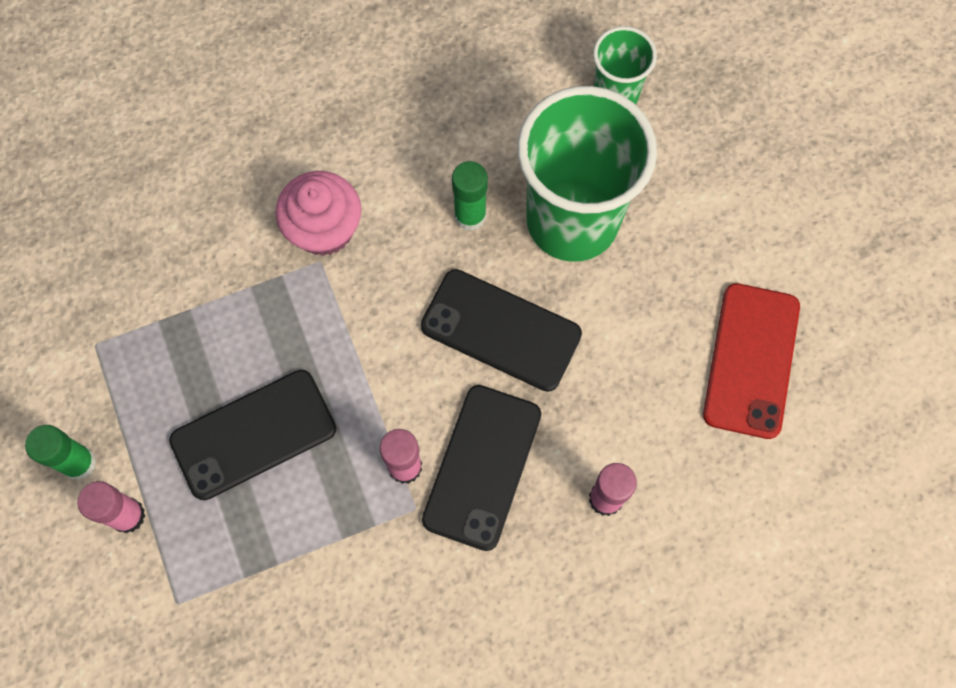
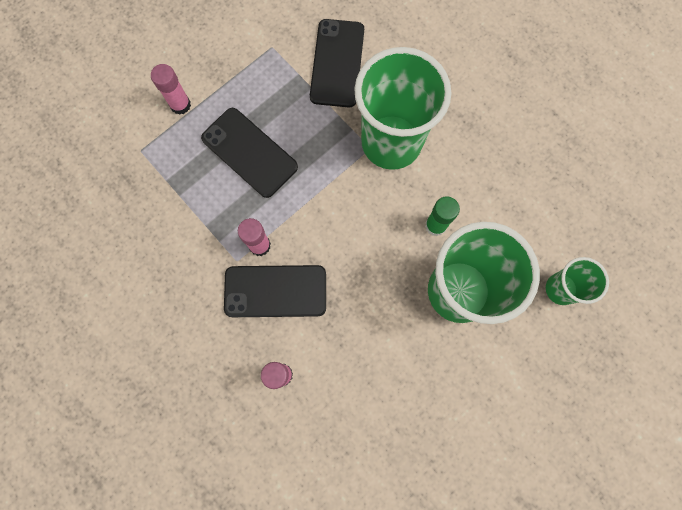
camera: 70 degrees right, 5 degrees up
(79, 463) = (201, 67): green glue stick -> none
(324, 229) = (391, 142): pink cupcake -> green cup
(501, 330) = (367, 271): black phone -> black phone (337, 63)
(751, 360) = (408, 442): red phone -> none

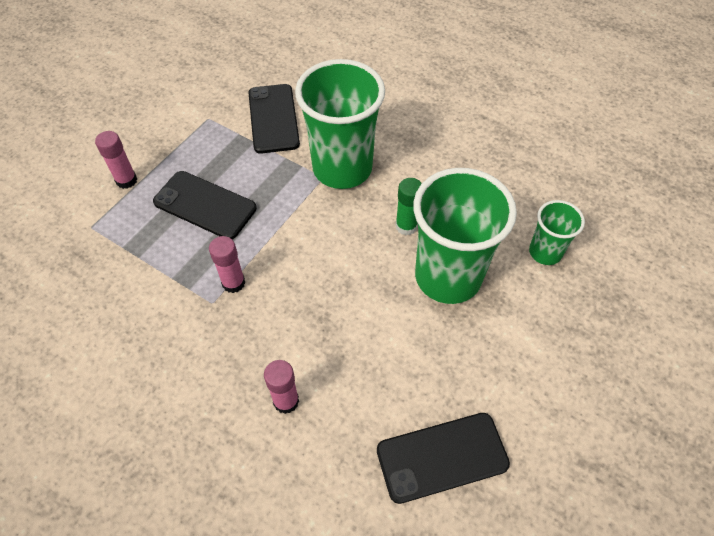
camera: 15 degrees left, 20 degrees down
(275, 291) = (260, 321): black phone -> black phone (442, 457)

